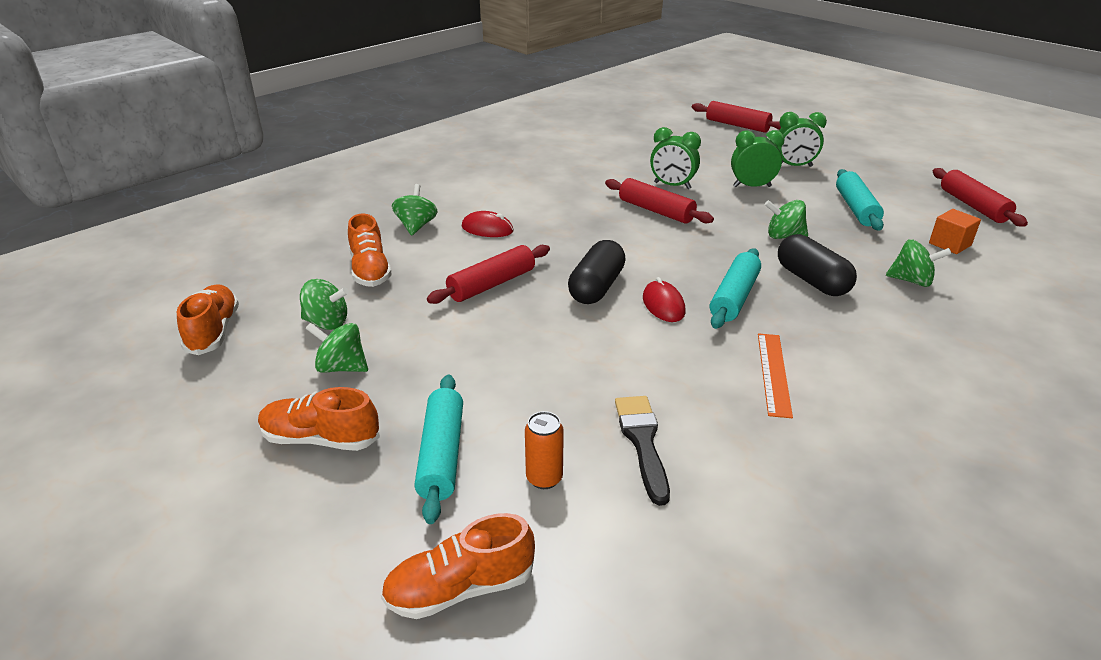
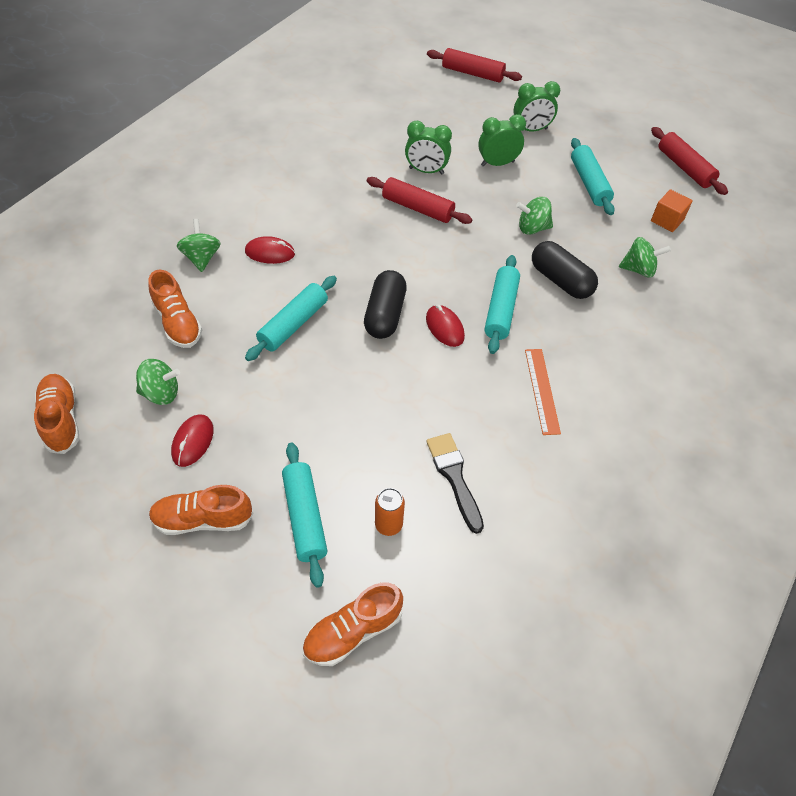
camera: 15 degrees left, 20 degrees up
(341, 367) = (193, 442): green spinning top -> red mouse
(492, 284) = (293, 324): red rolling pin -> turquoise rolling pin

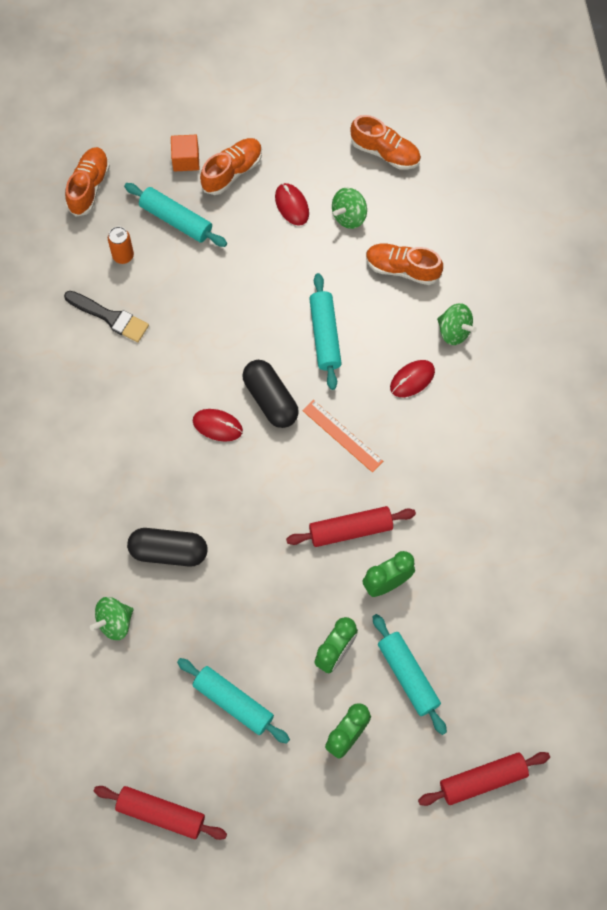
camera: 140 degrees right, 15 degrees up
(501, 310) = (190, 479): turquoise rolling pin -> turquoise rolling pin (408, 676)
(532, 228) = (237, 593): green spinning top -> none
(542, 390) = (104, 431): orange ruler -> orange ruler (342, 436)
(667, 220) = (130, 712): orange cube -> orange cube (186, 159)

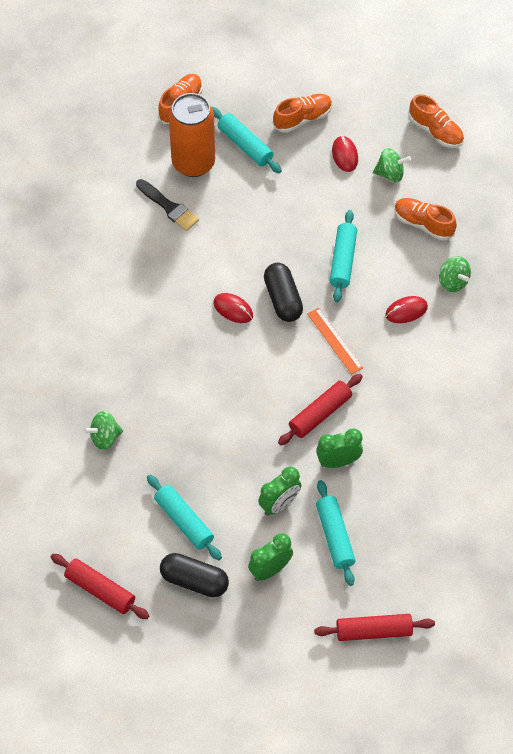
camera: 15 degrees right, 10 degrees down
(123, 255) = (193, 163): orange can -> orange can, size x2.35
(168, 551) = (164, 395): black capsule -> black capsule (194, 581)
(186, 159) = (267, 101): orange cube -> none
(349, 216) = (390, 174): green spinning top -> green spinning top turned 150 degrees counterclockwise
(350, 529) = (320, 414): red rolling pin -> red rolling pin turned 45 degrees counterclockwise

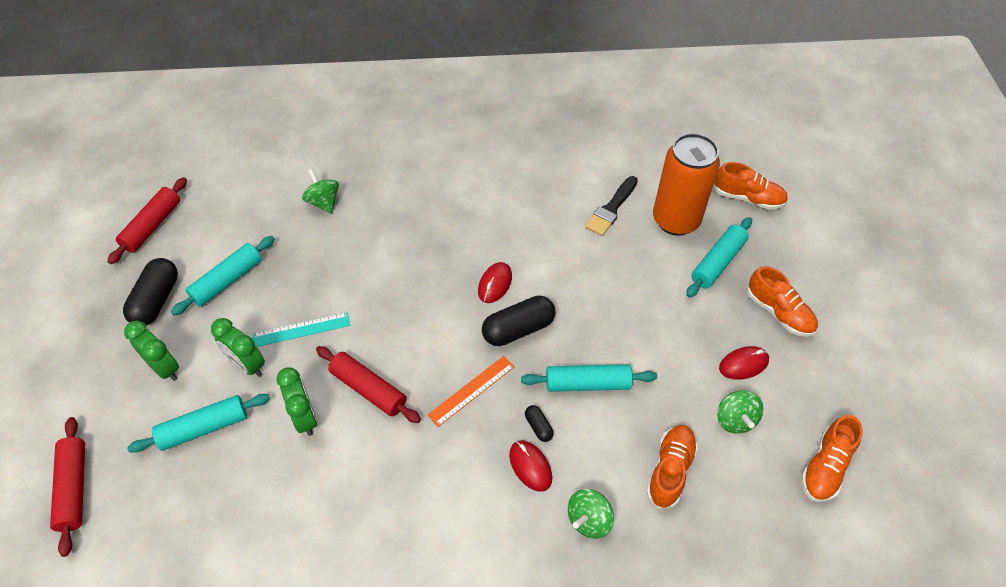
camera: 80 degrees right, 5 degrees down
(251, 461) = (301, 330): none -> turquoise ruler
(374, 300) = (538, 427): none -> black capsule

